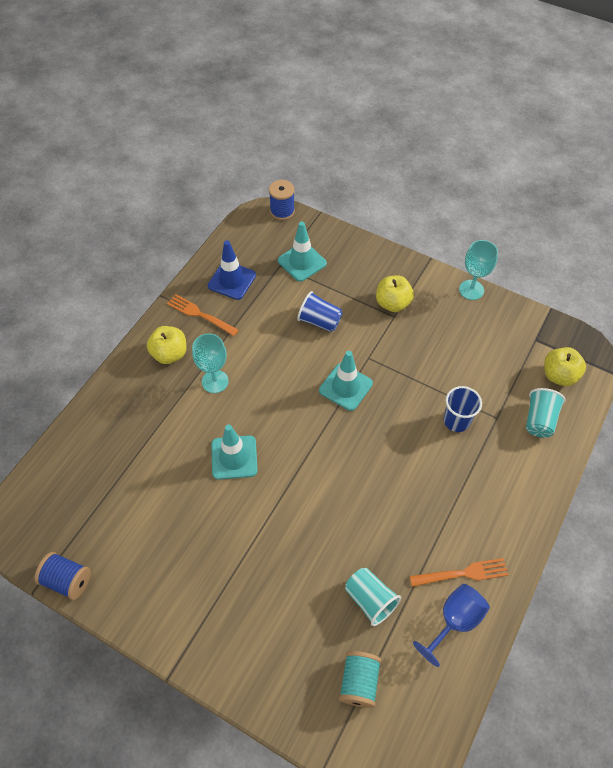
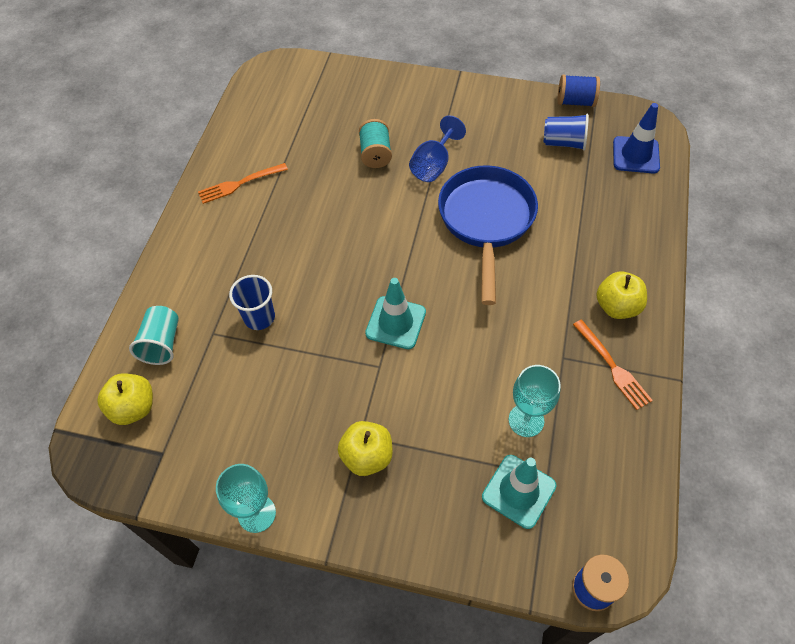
camera: 165 degrees right, 0 degrees up
(200, 314) = (612, 366): orange fork -> orange fork turned 45 degrees clockwise
(215, 381) = (547, 289): turquoise goblet -> turquoise goblet (526, 420)
(232, 280) = (601, 429): blue traffic cone -> blue traffic cone (635, 155)
(234, 457) = (486, 221): turquoise traffic cone -> blue pan
(319, 321) = (457, 400): blue cup -> blue cup (563, 143)
(359, 682) = (315, 100): turquoise spool -> turquoise spool (375, 154)
(370, 600) = (318, 147): turquoise cup -> none
(454, 621) = (244, 151): blue goblet -> blue goblet (433, 165)

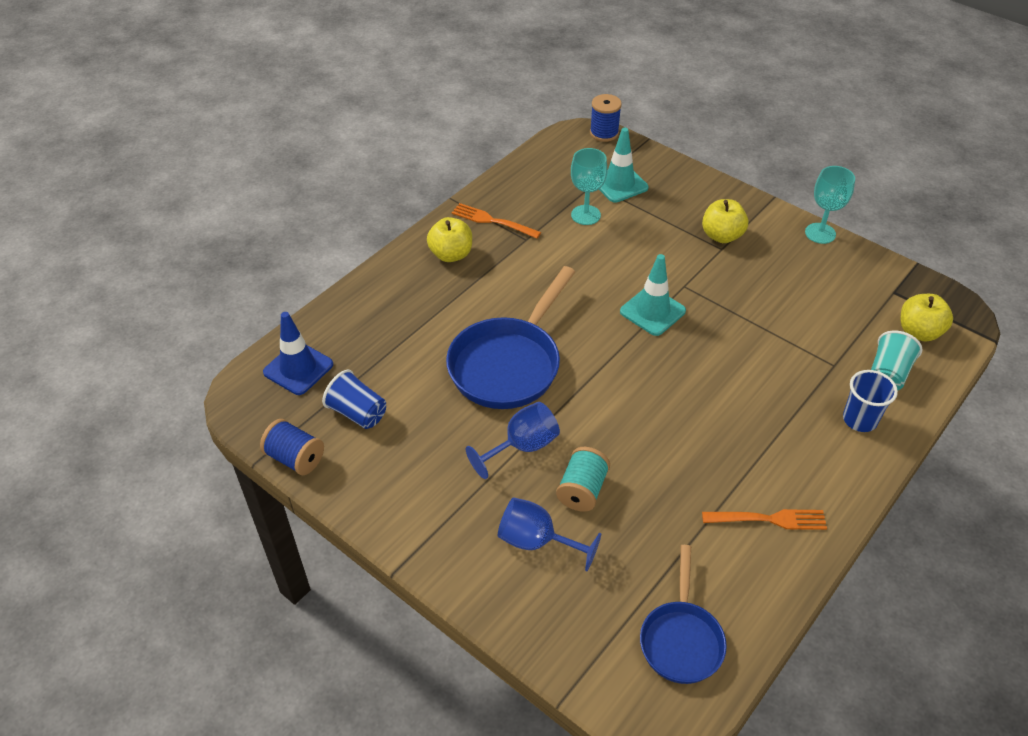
camera: 155 degrees left, 10 degrees down
(259, 317) = (783, 362): blue cup -> blue cup (859, 419)
(275, 100) = (681, 639): none -> blue pan
(387, 115) = (537, 541): none -> blue goblet
(612, 366) = (492, 221): orange fork -> orange fork turned 60 degrees counterclockwise

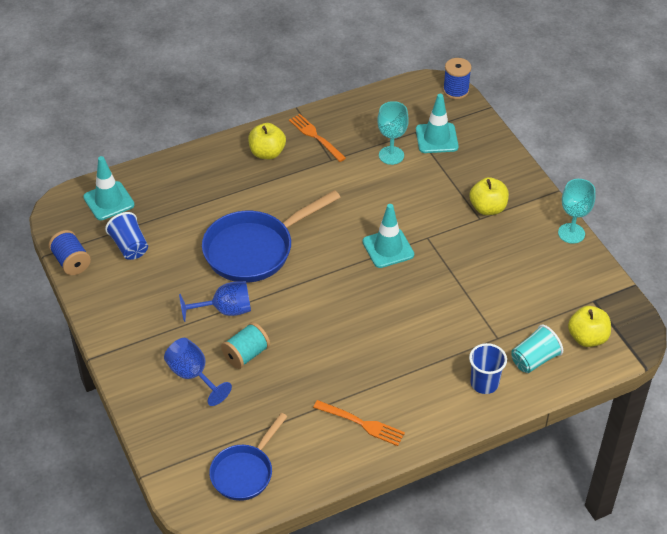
camera: 25 degrees right, 0 degrees up
(298, 368) = (109, 201): blue traffic cone -> turquoise traffic cone

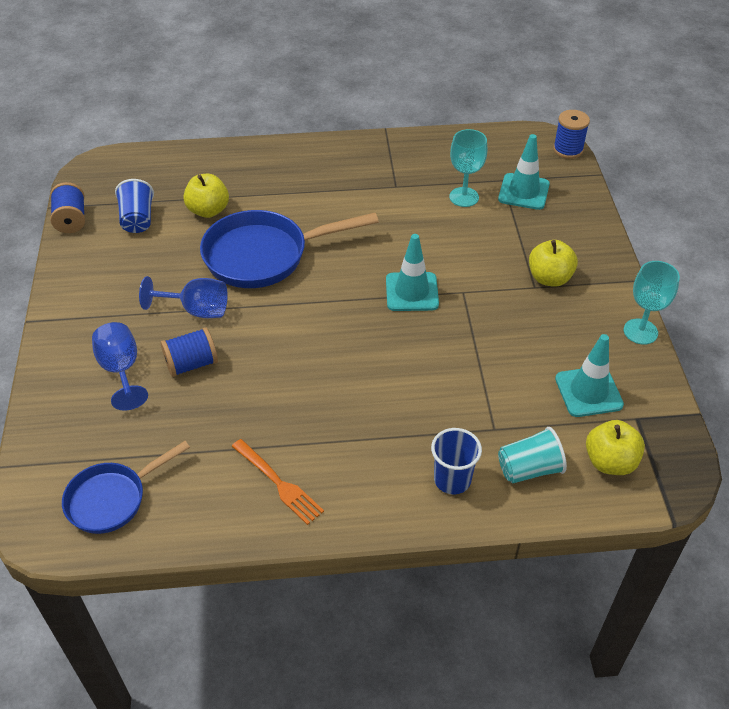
camera: 20 degrees right, 0 degrees up
(109, 201) = (144, 171): turquoise traffic cone -> turquoise traffic cone (588, 392)
(246, 354) = (191, 364): turquoise spool -> blue spool
(267, 153) = (331, 164): yellow apple -> yellow apple (208, 210)
(315, 136) = (391, 160): orange fork -> none

